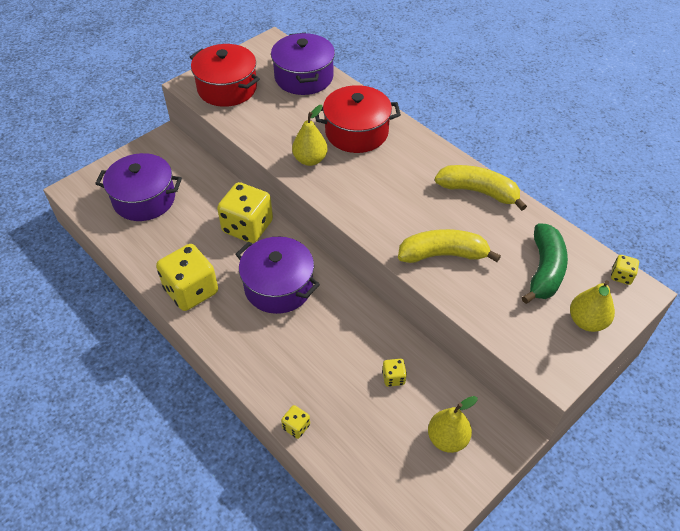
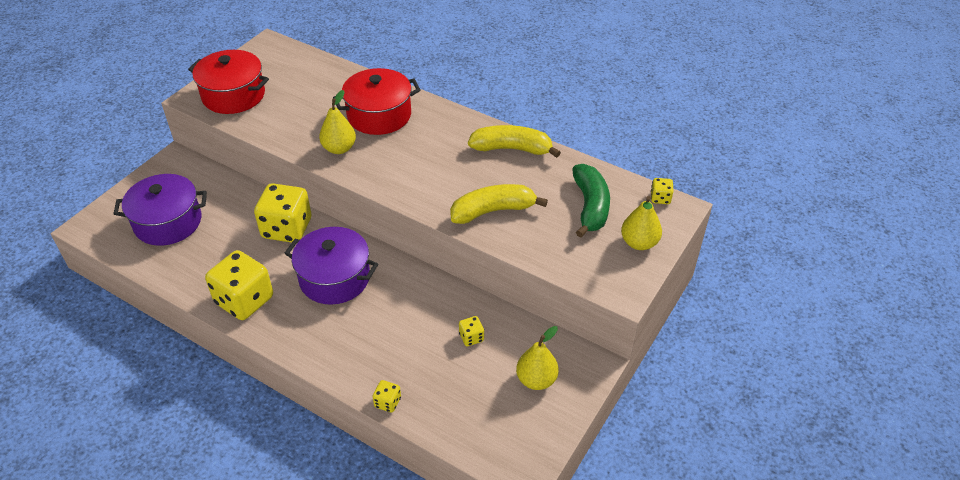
camera: 15 degrees left, 5 degrees down
(304, 77) = (311, 72): purple pot -> none

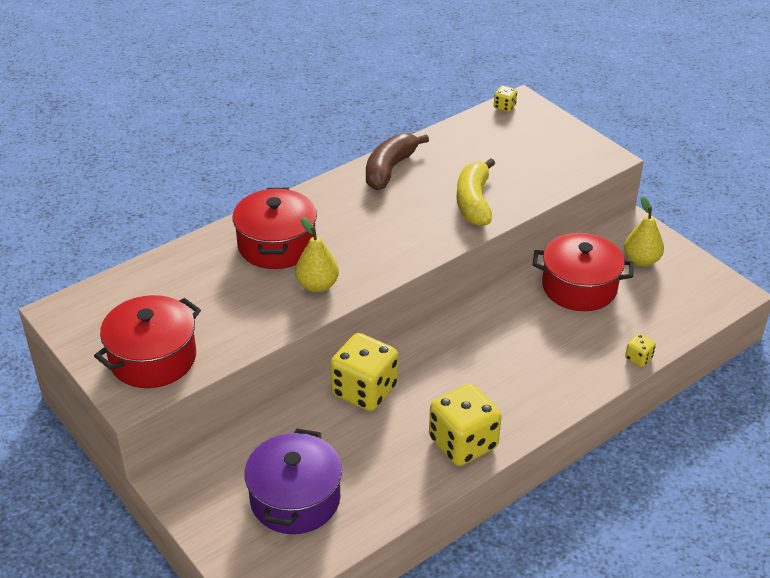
camera: 70 degrees left, 5 degrees down
(334, 278) = (461, 365): purple pot -> none
(471, 337) = (579, 287): yellow dice -> red pot
(512, 149) = (389, 169): yellow banana -> brown banana
(590, 206) = (496, 145): green banana -> none
(639, 243) = (554, 133): yellow pear -> none

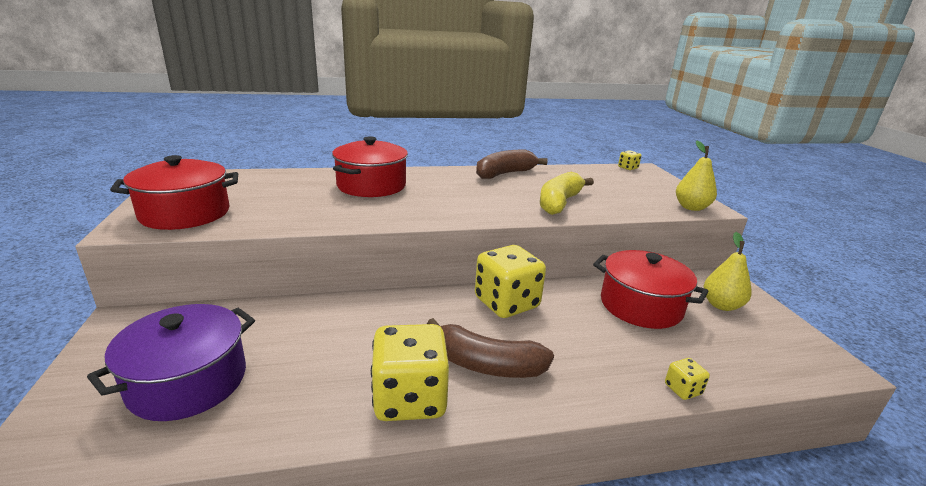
camera: 25 degrees right, 15 degrees down
(317, 285) = (371, 211): yellow pear -> yellow pear (691, 207)
(364, 390) = (362, 315): yellow dice -> yellow dice (506, 303)
(495, 394) = (486, 364): none -> brown banana

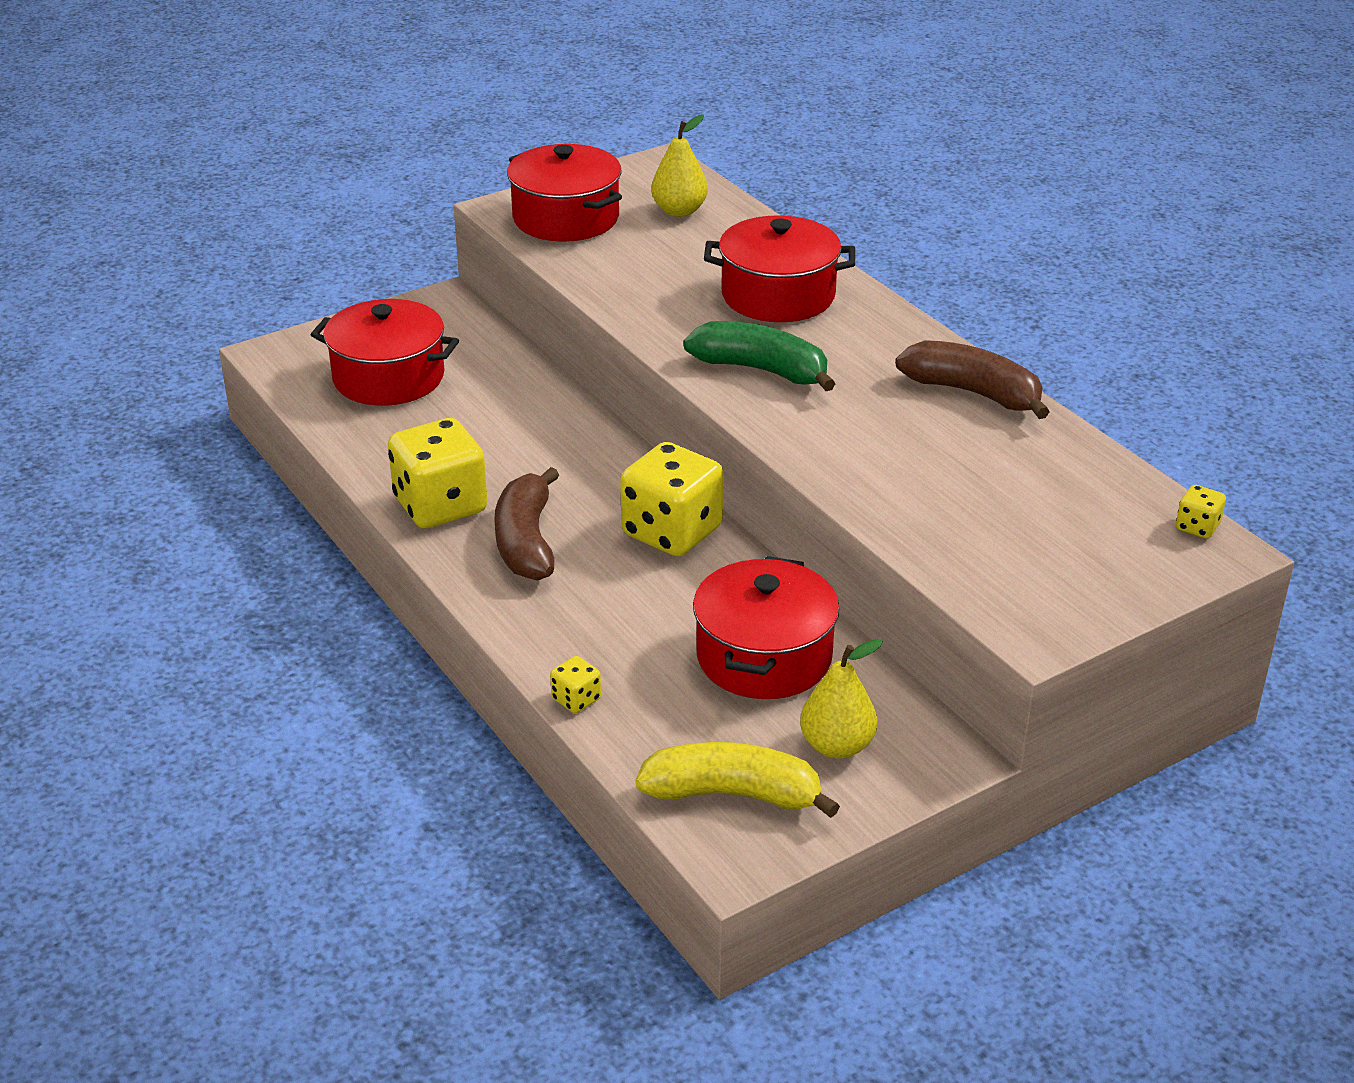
camera: 70 degrees right, 10 degrees up
(188, 381) = (389, 377): purple pot -> red pot
(443, 205) = (761, 370): none -> green banana
(559, 203) = (883, 467): yellow banana -> yellow banana (733, 794)
(691, 207) = (1014, 613): yellow pear -> yellow pear (679, 211)

